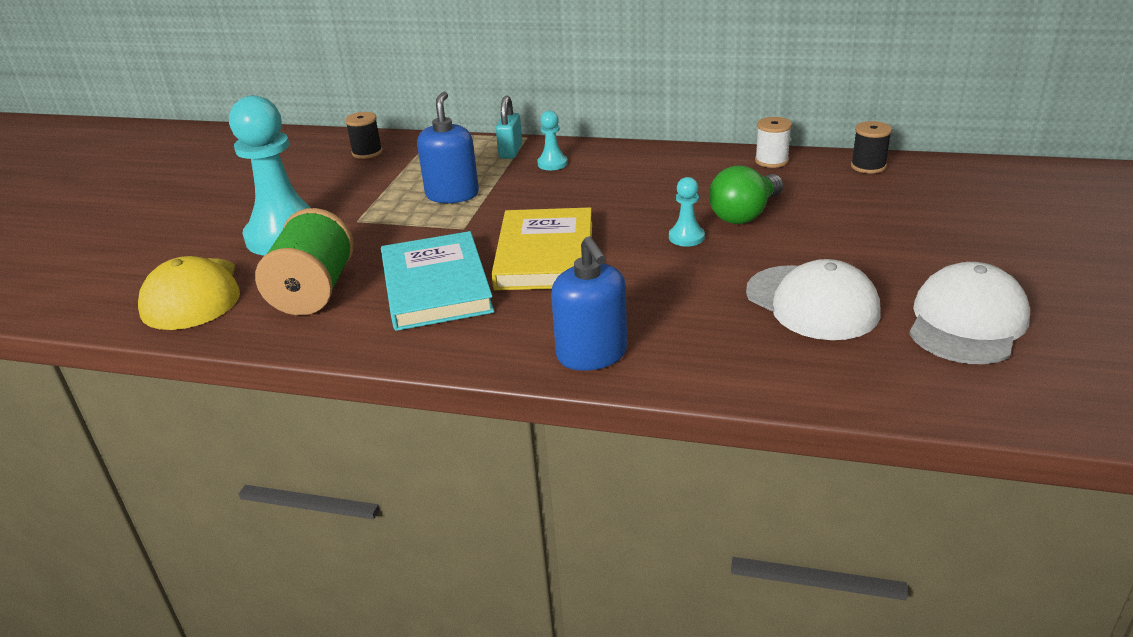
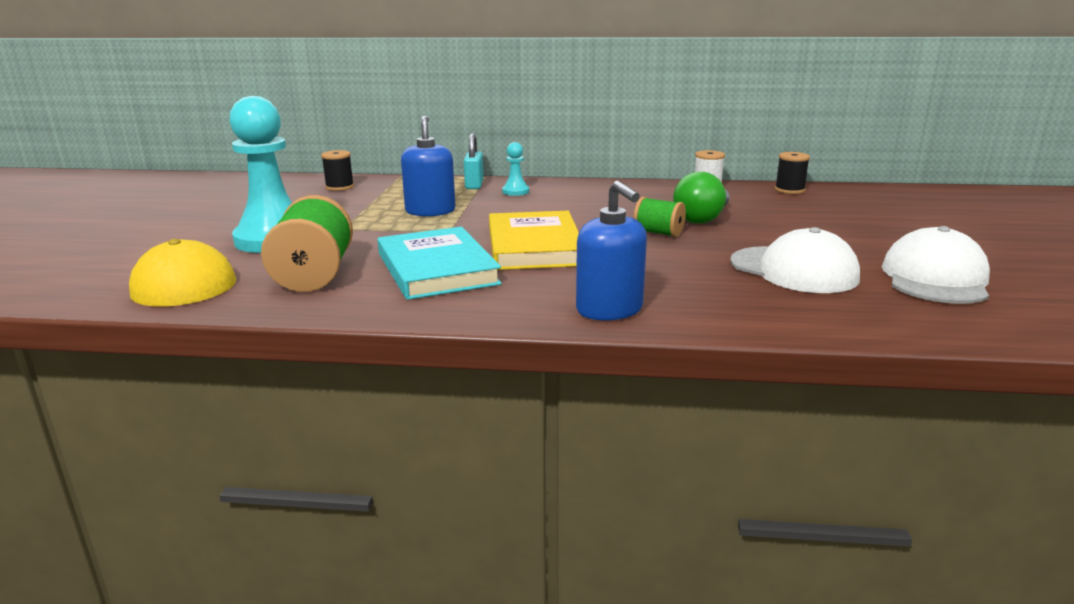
camera: 10 degrees left, 10 degrees down
(686, 237) = (658, 233): turquoise pawn -> green spool

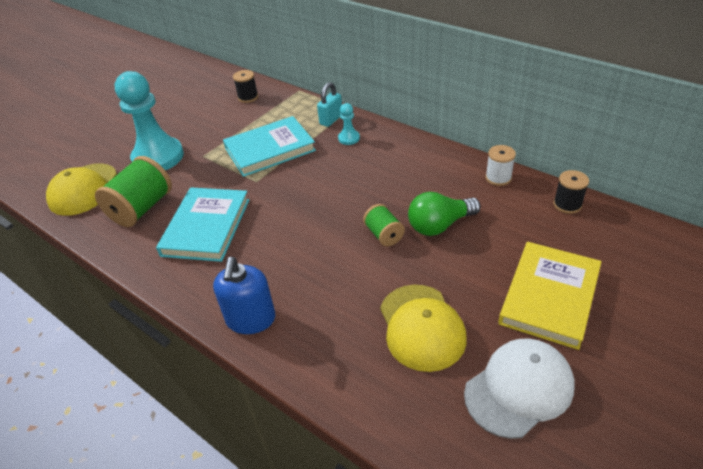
camera: 35 degrees right, 20 degrees up
(430, 211) = (270, 149): blue soap dispenser -> turquoise book
(534, 246) = (285, 221): yellow book -> yellow book (549, 296)
(793, 270) = (421, 327): white cap -> yellow cap

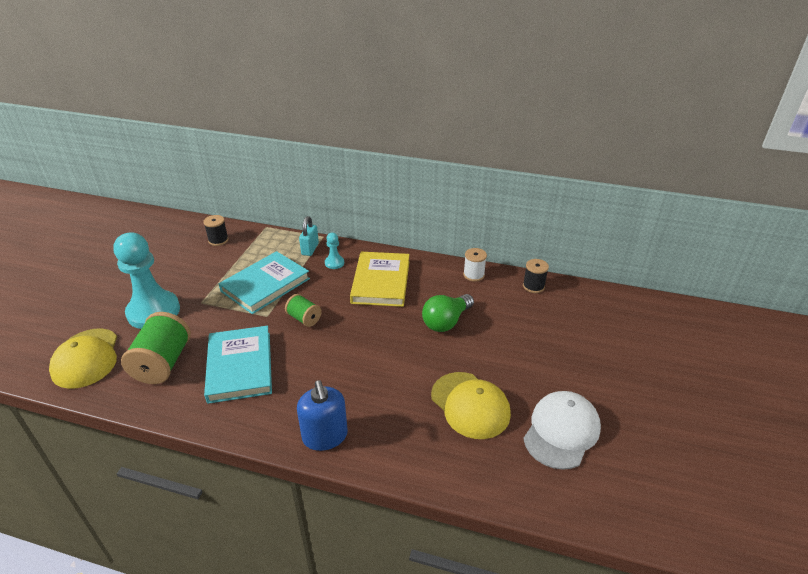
camera: 25 degrees left, 5 degrees down
(384, 235) = (405, 339): green spool -> green spool (304, 318)
(549, 296) = (552, 358): yellow book -> yellow book (381, 282)

